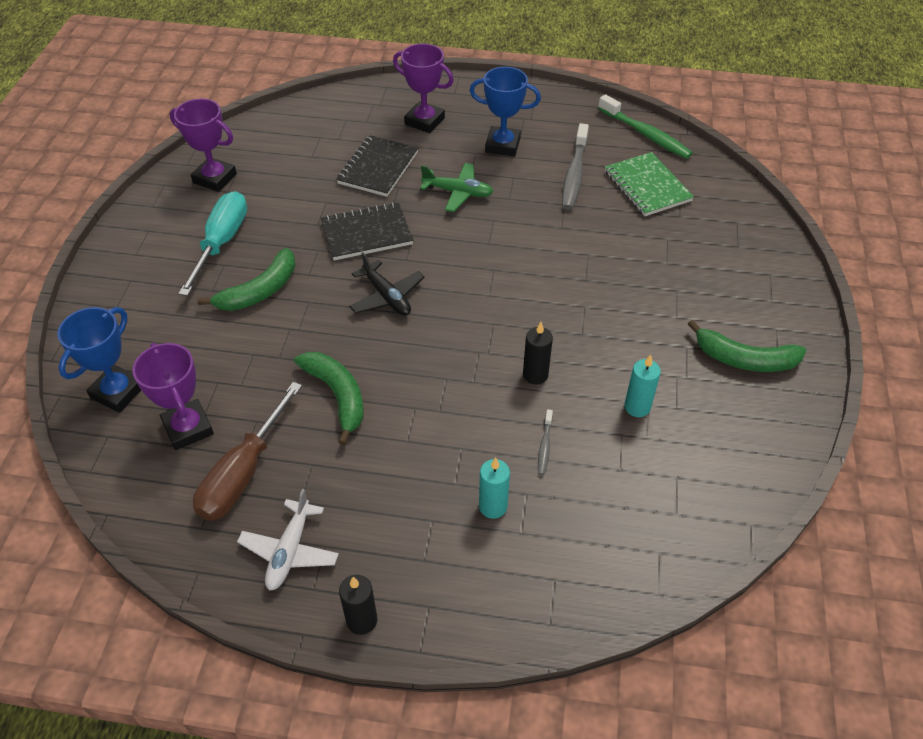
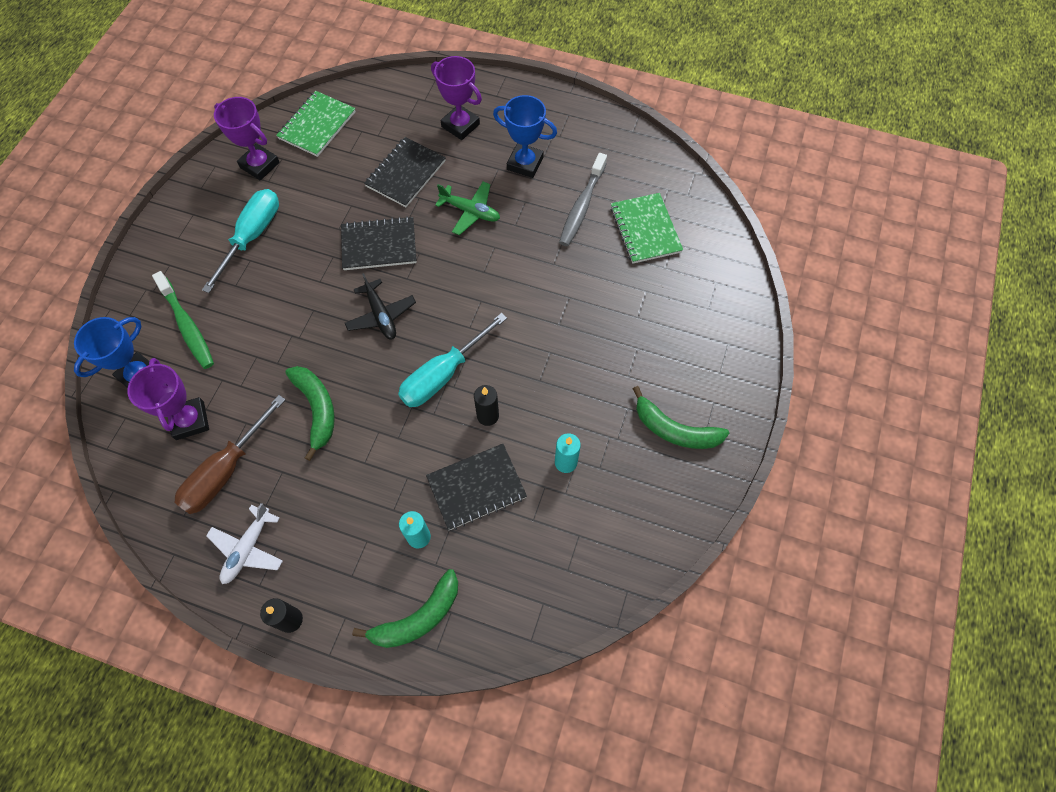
camera: 10 degrees right, 15 degrees up
(260, 291) = (274, 292): green banana -> green banana (418, 617)
(270, 137) = (317, 125): none -> green notebook
(472, 343) = (442, 375): none -> turquoise screwdriver
(544, 446) = (476, 487): grey toothbrush -> black notebook
(646, 134) = (662, 169): green toothbrush -> green toothbrush (187, 326)

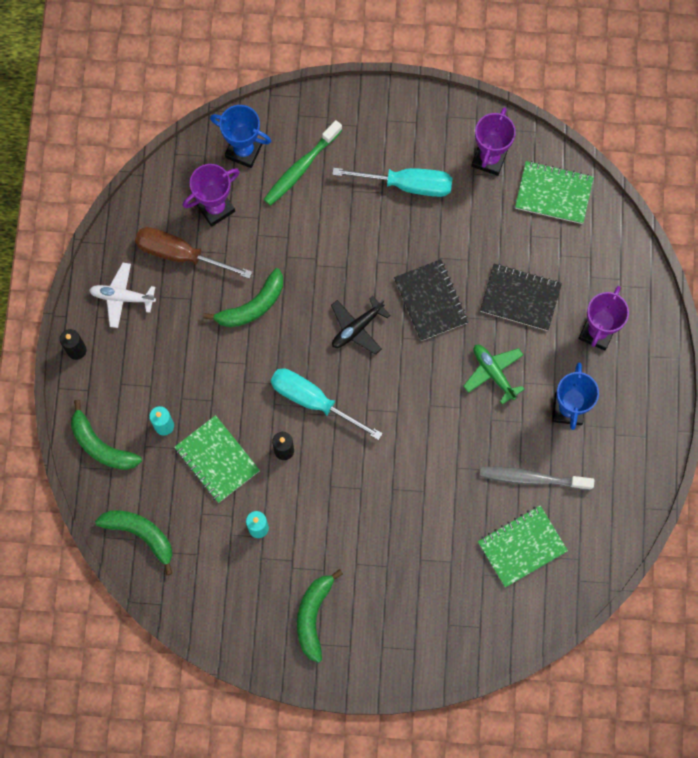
camera: 75 degrees right, 10 degrees up
(470, 212) = (493, 373): green plane -> green plane turned 135 degrees clockwise
(476, 487) = (217, 459): black notebook -> green notebook
(539, 595) = (140, 534): none -> green banana

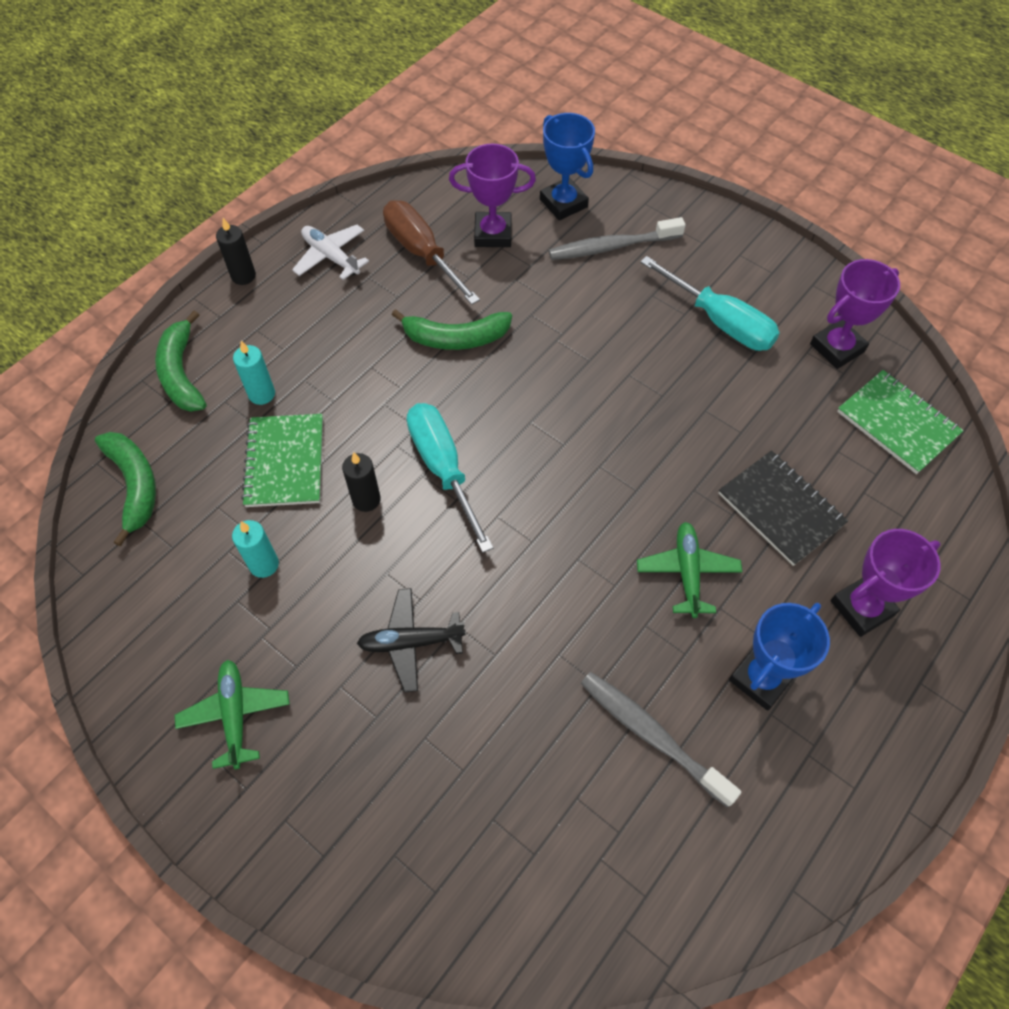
camera: 35 degrees right, 15 degrees down
(301, 168) = (611, 247): green toothbrush -> grey toothbrush
(313, 616) = (235, 715): green banana -> green plane
(357, 328) = (554, 425): black plane -> black plane (411, 642)
(430, 301) = (663, 448): black notebook -> none
(522, 546) = (574, 819): green notebook -> none

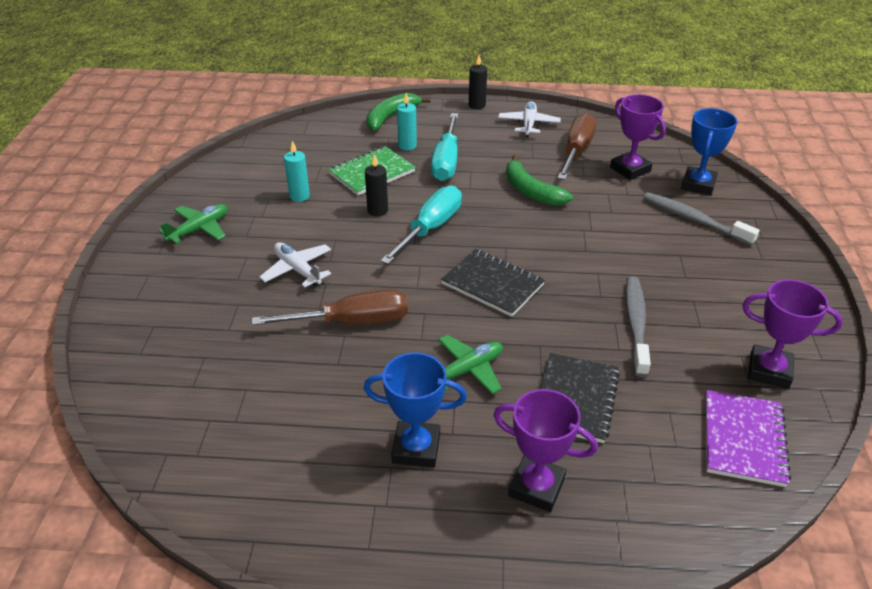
camera: 55 degrees right, 20 degrees down
(134, 485) = (307, 136): green banana -> none
(411, 642) = (297, 270): black plane -> white plane
(543, 634) = (353, 322): none -> brown screwdriver
(580, 471) = (492, 284): none -> black notebook
(651, 735) = (320, 406): grey toothbrush -> grey toothbrush (636, 324)
(721, 322) = (703, 297): turquoise screwdriver -> turquoise screwdriver (446, 162)
(897, 423) = (743, 439): green notebook -> purple notebook

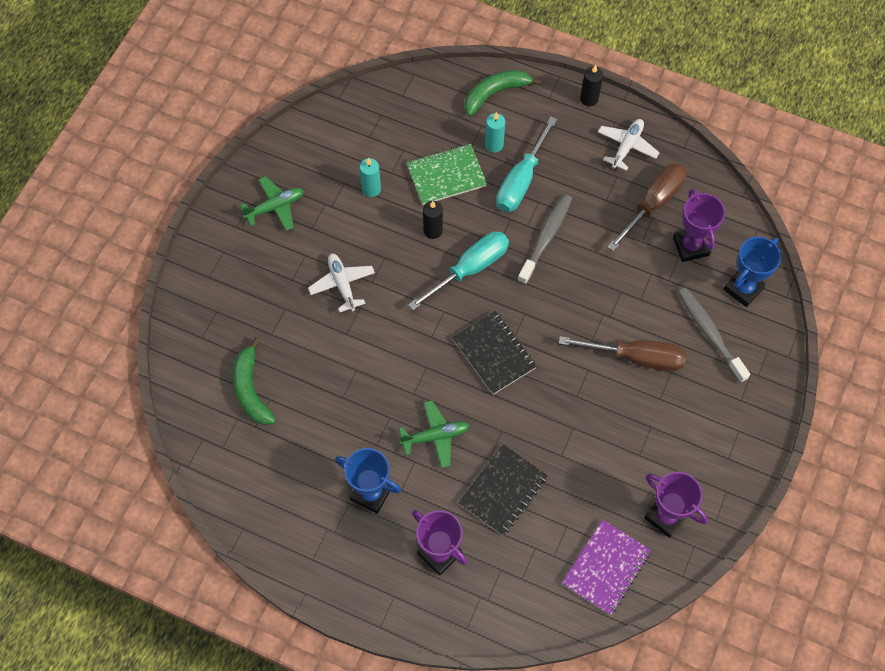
camera: 20 degrees right, 25 degrees up
(353, 322) = (367, 357): brown screwdriver -> brown screwdriver (637, 358)
(531, 191) = (581, 247): green banana -> green banana (251, 389)
(636, 324) = (588, 435): grey toothbrush -> grey toothbrush (546, 238)

